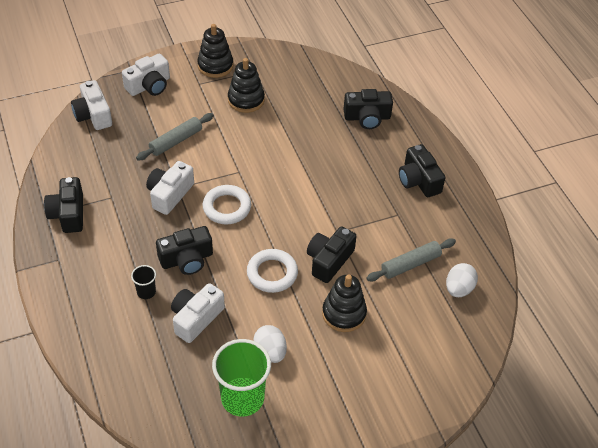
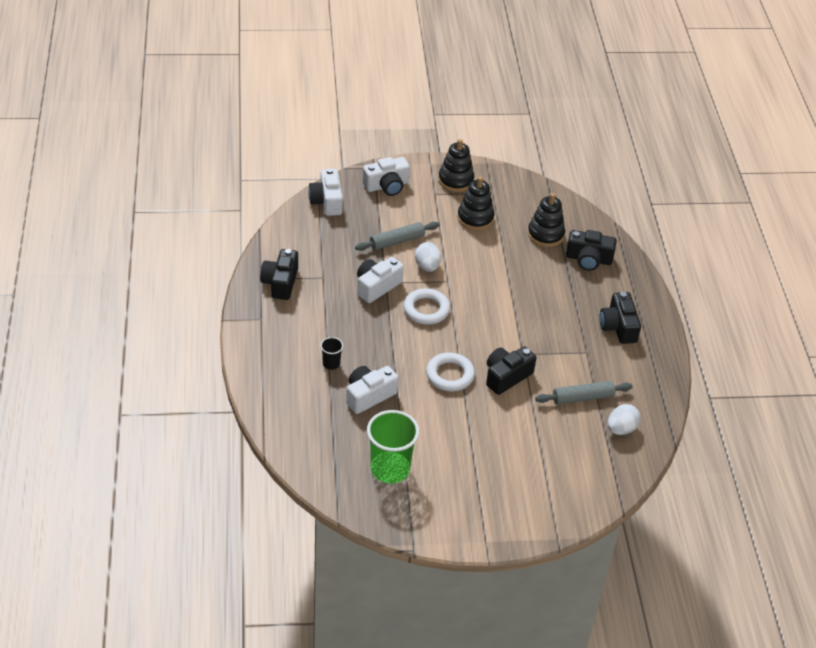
camera: 15 degrees right, 5 degrees down
(187, 259) = (375, 345): black camera -> none
(270, 352) = (426, 439): white egg -> white egg (427, 266)
(344, 313) = (504, 424): black stacking toy -> black stacking toy (545, 234)

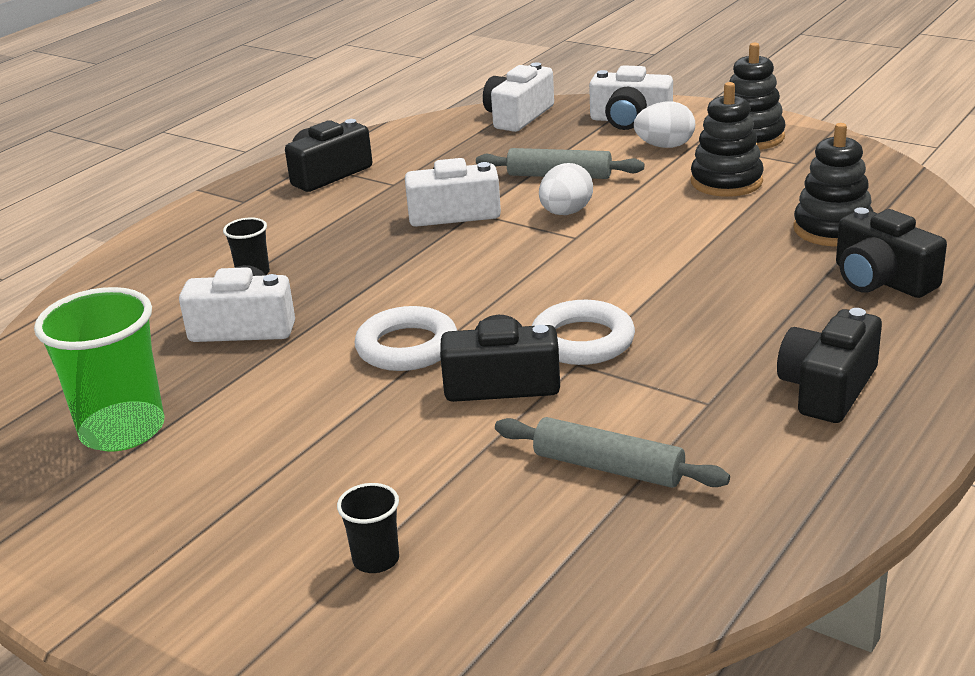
camera: 45 degrees right, 15 degrees down
(426, 309) = (490, 258): white ring -> white ring (582, 341)
(550, 473) = (376, 560): none -> black cup
(621, 429) = (624, 552): white egg -> white egg (665, 146)

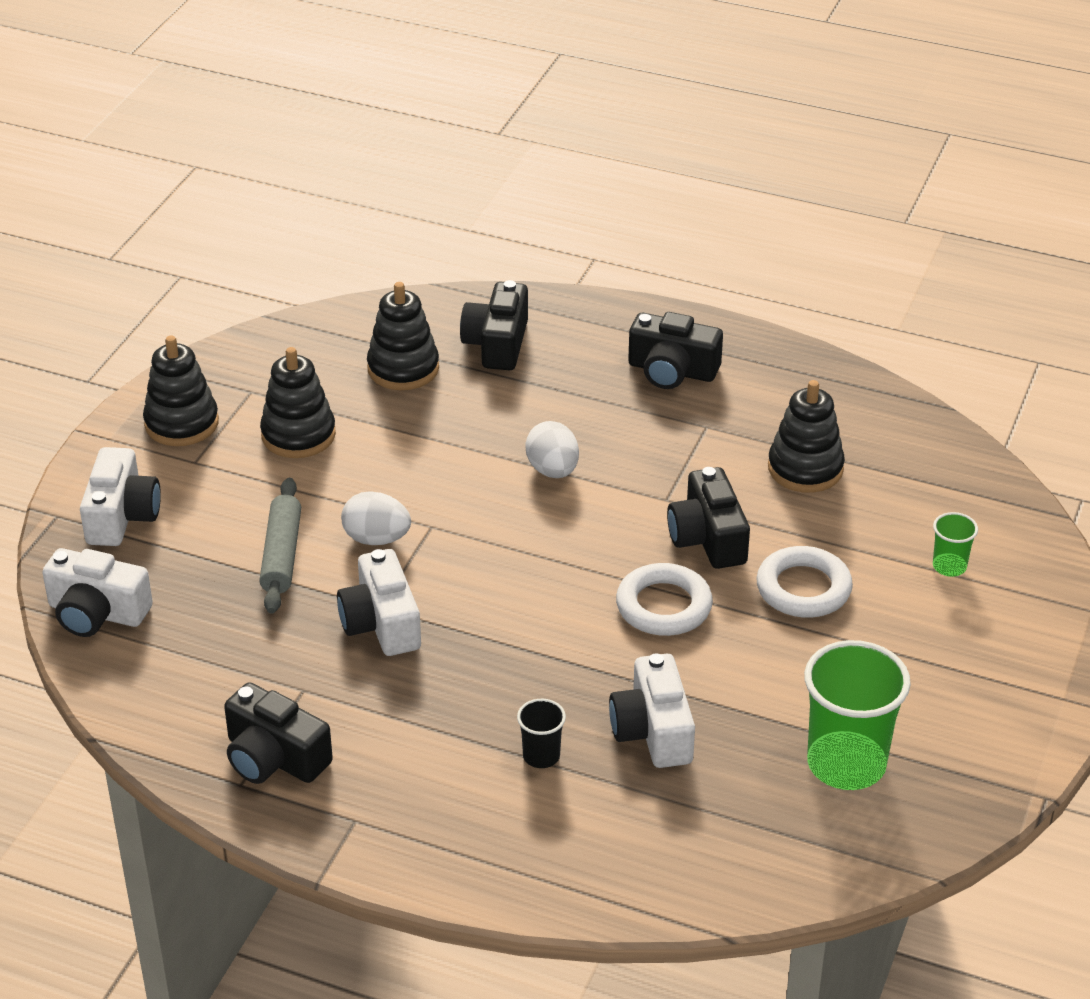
camera: 105 degrees left, 10 degrees up
(376, 560) = (949, 566): black cup -> green cup
(582, 341) = (630, 500): white ring -> white ring (803, 588)
(608, 468) = (805, 468): grey rolling pin -> black stacking toy
(665, 146) = (202, 483): white egg -> white egg (552, 470)
(881, 280) = (497, 344): black camera -> black camera turned 150 degrees clockwise

